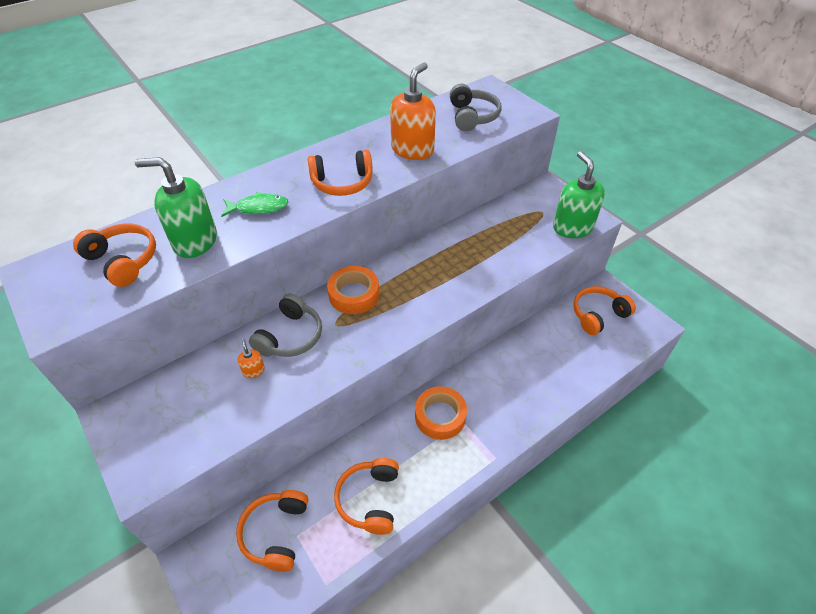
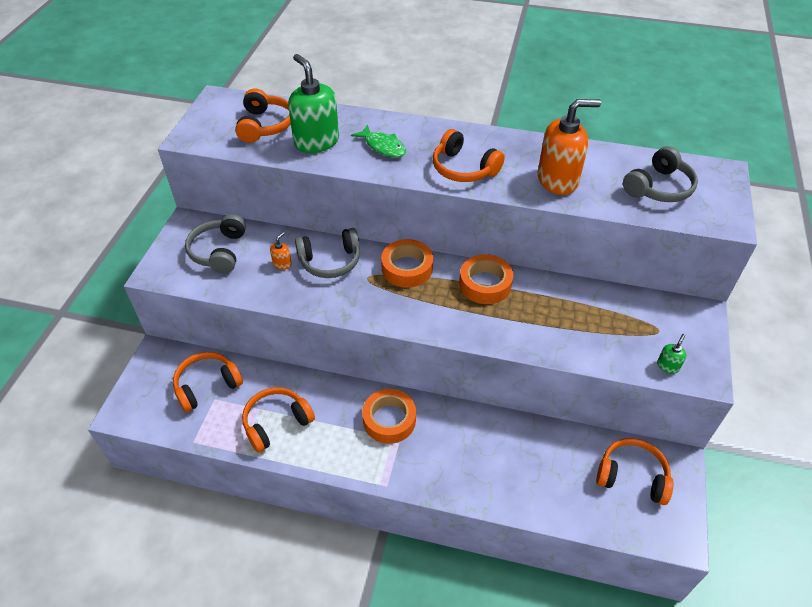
camera: 50 degrees right, 0 degrees up
(180, 409) = (219, 251): none -> grey headphones
(418, 263) = (485, 284): none -> orange tape
(572, 227) = (668, 366): green soap dispenser -> green soap dispenser, size x0.42

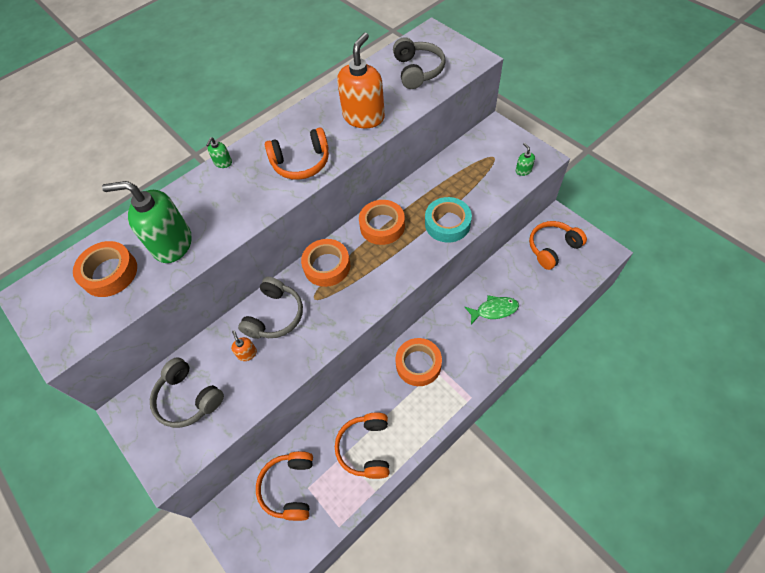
camera: 50 degrees left, 10 degrees up
(265, 125) = (110, 273): orange headphones -> orange tape
(383, 146) = (226, 200): green fish -> green fish (494, 310)
(418, 124) = (223, 163): none -> green soap dispenser
(534, 333) = (447, 223): none -> turquoise tape

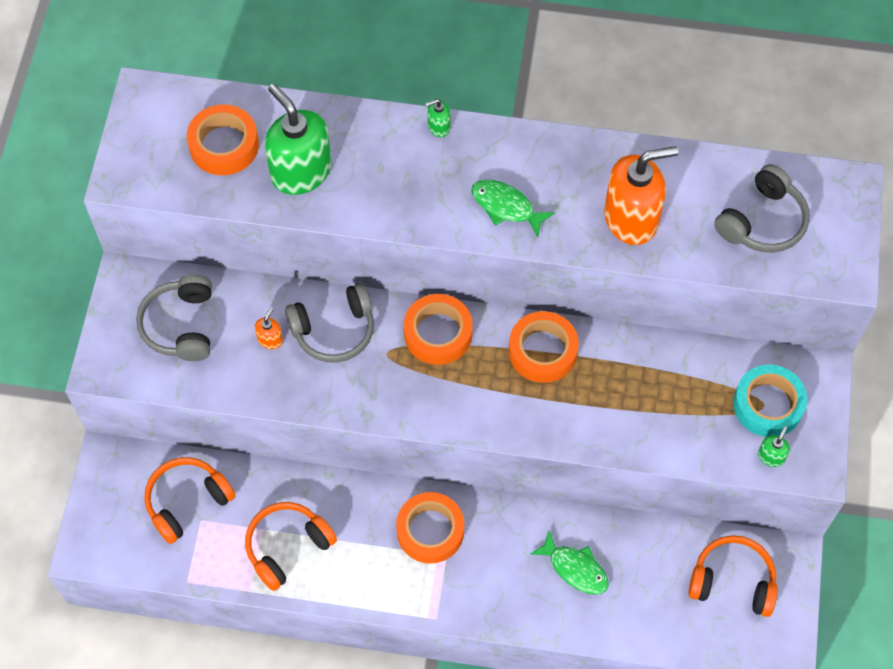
camera: 45 degrees right, 5 degrees up
(301, 163) = (506, 207): orange headphones -> green fish
(447, 223) = (608, 422): turquoise tape -> turquoise tape (768, 405)

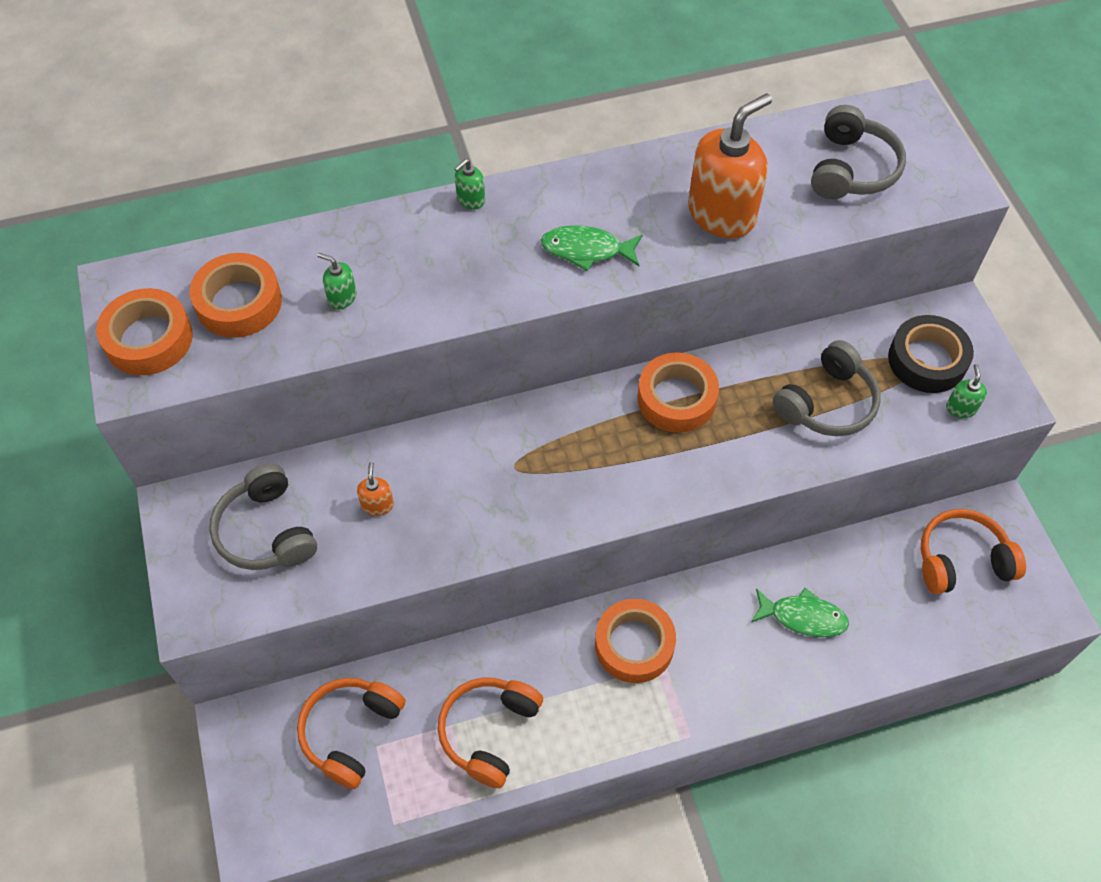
camera: 25 degrees left, 5 degrees down
(301, 171) = (342, 297): green soap dispenser -> green soap dispenser, size x0.42
(334, 330) = (444, 466): grey headphones -> grey headphones (827, 403)
(438, 333) = (558, 425): orange tape -> orange tape (149, 339)
(768, 405) = (927, 360): turquoise tape -> black tape

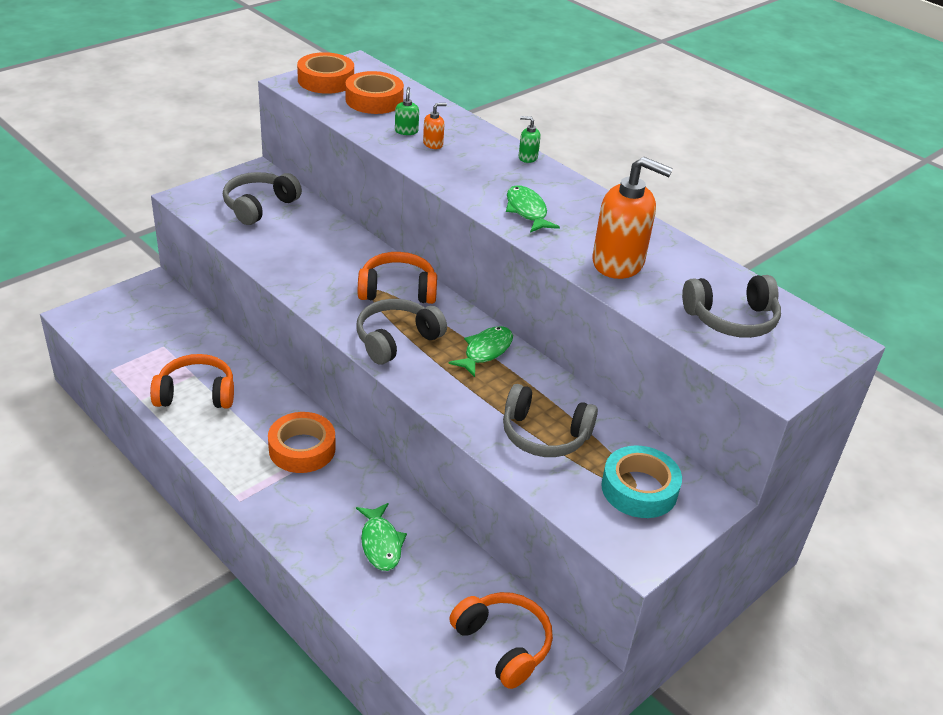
camera: 60 degrees right, 20 degrees down
(350, 732) = (168, 332): orange headphones -> orange headphones (397, 290)
(377, 504) = (304, 241): orange soap dispenser -> orange soap dispenser (433, 144)
(621, 476) = (396, 340): none -> grey headphones
(676, 398) = (485, 351): orange tape -> green fish
(927, 360) = (639, 489): black tape -> turquoise tape
(961, 408) = (605, 522): green soap dispenser -> none

